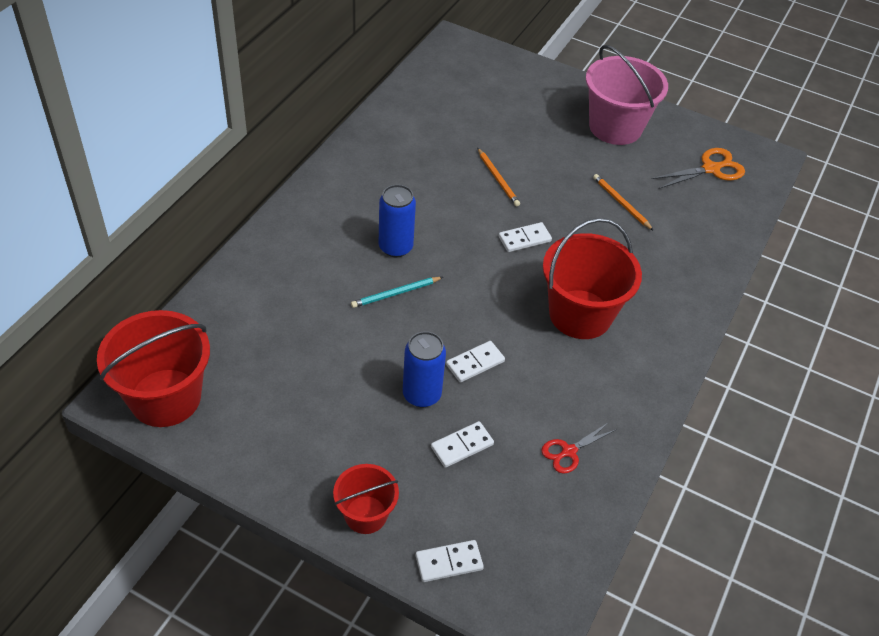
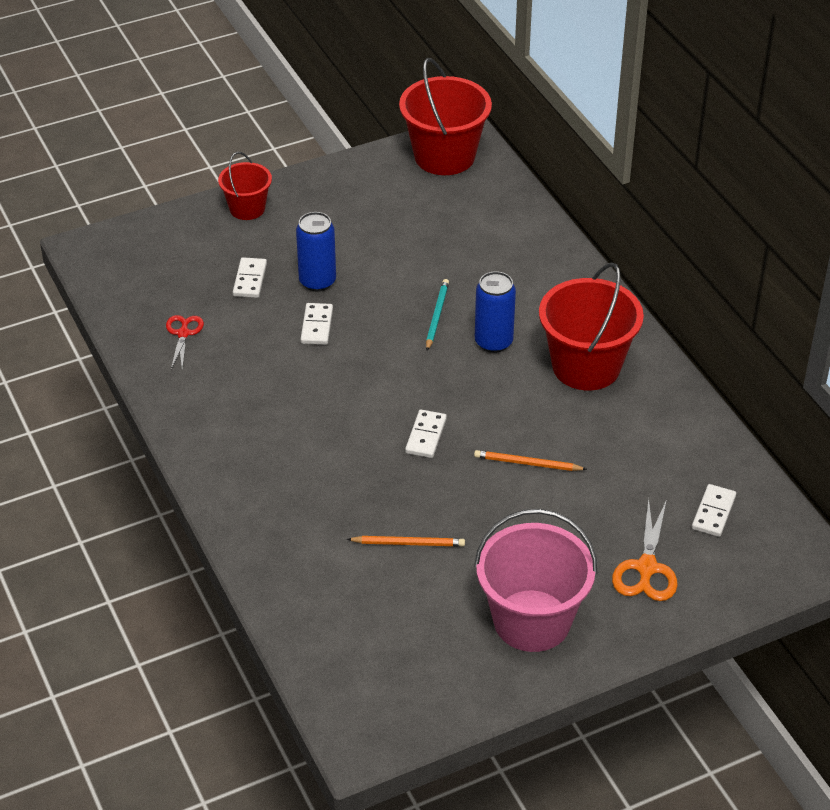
camera: 130 degrees right, 5 degrees down
(449, 562) = (170, 229): white domino -> white domino (713, 512)
(580, 314) = (301, 421): red bucket -> red bucket (586, 366)
(710, 169) = (391, 665): orange scissors -> orange scissors (646, 568)

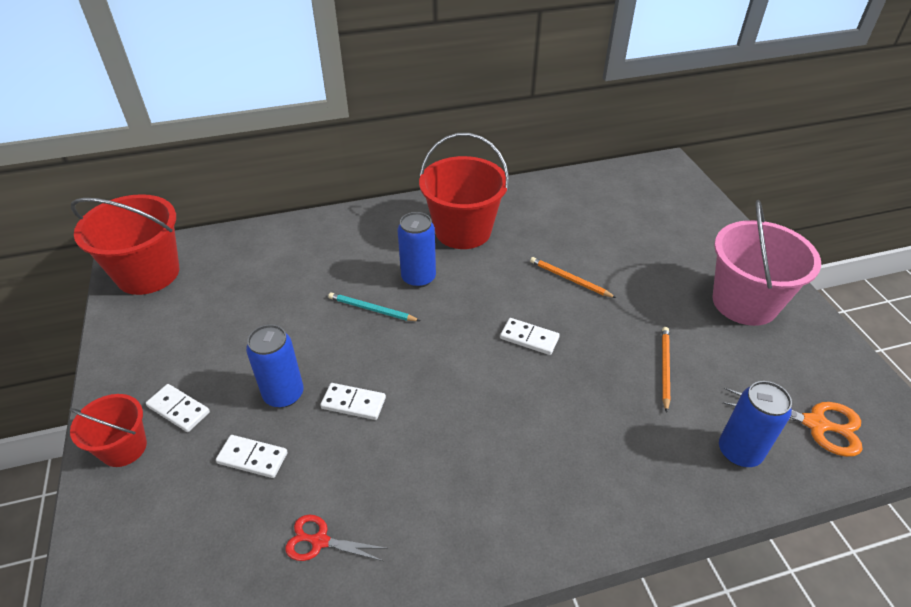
camera: 80 degrees left, 0 degrees up
(312, 595) = (739, 452): none -> blue can
(527, 463) = (569, 279): orange pencil -> orange pencil turned 105 degrees clockwise
(646, 568) = (681, 235): orange scissors -> orange scissors (815, 424)
(713, 512) = (625, 196): white domino -> white domino (178, 409)

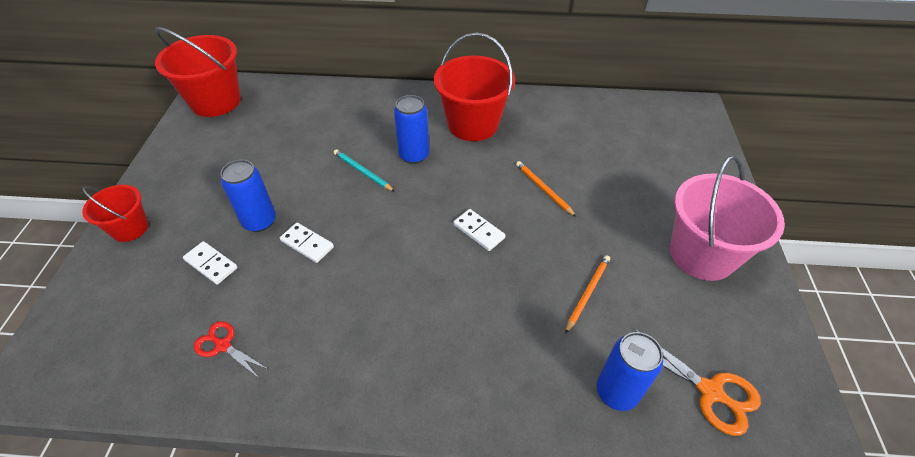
camera: 20 degrees right, 5 degrees up
(178, 409) = (181, 211): white domino -> none

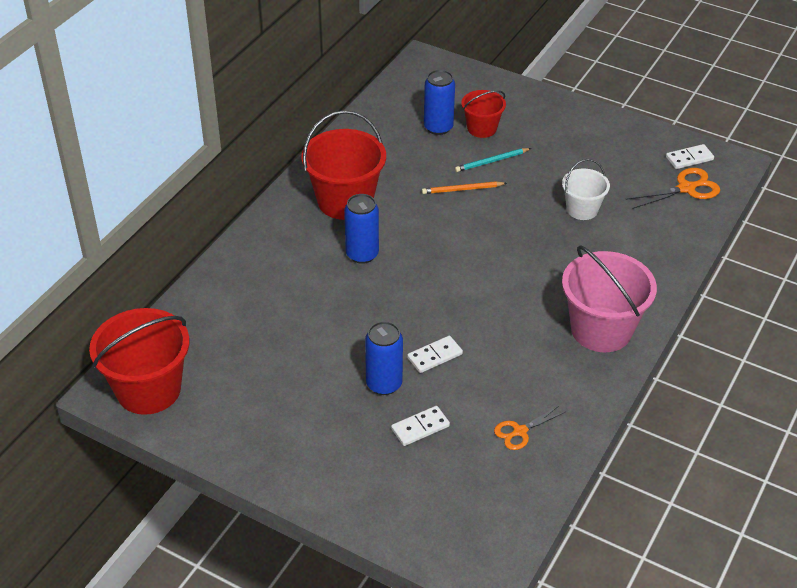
camera: 65 degrees left, 5 degrees down
(130, 228) = (330, 486): red bucket -> red bucket (482, 128)
(223, 345) = (520, 431): red scissors -> orange scissors
(362, 172) = (361, 296): turquoise pencil -> turquoise pencil (491, 161)
(478, 231) = (486, 244): white domino -> white domino (689, 158)
(587, 293) = (582, 209): orange pencil -> white bucket
(617, 392) = (666, 229): blue can -> blue can (438, 127)
(702, 254) = (580, 138): pink bucket -> pink bucket (601, 329)

